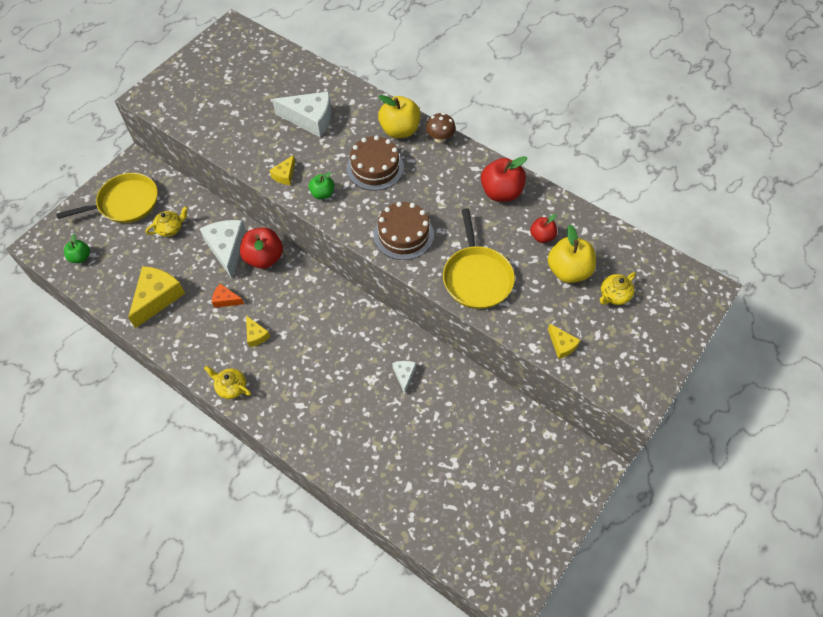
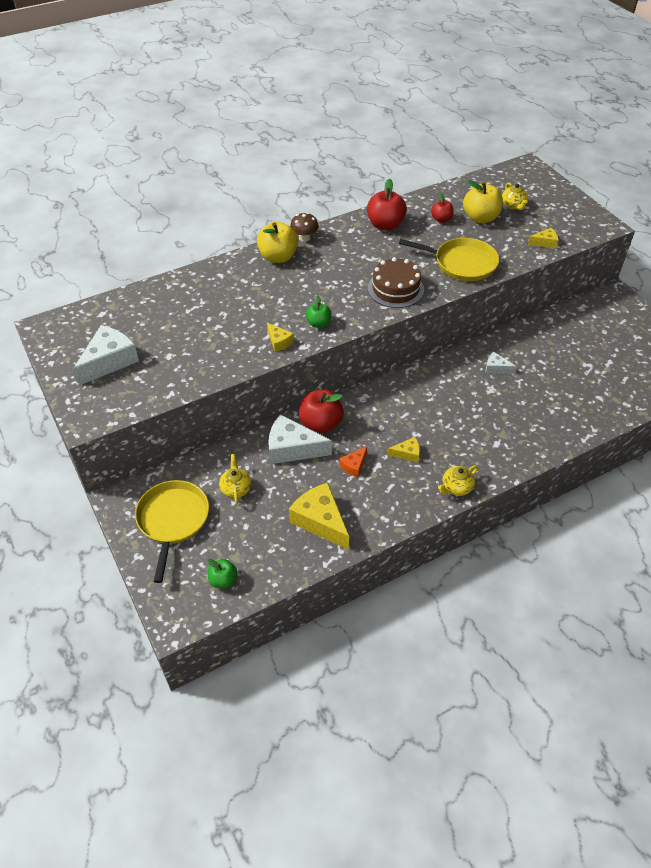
camera: 65 degrees left, 10 degrees down
(310, 119) = (221, 306): white cheese -> white cheese (109, 361)
(375, 167) = (310, 283): brown cake -> none

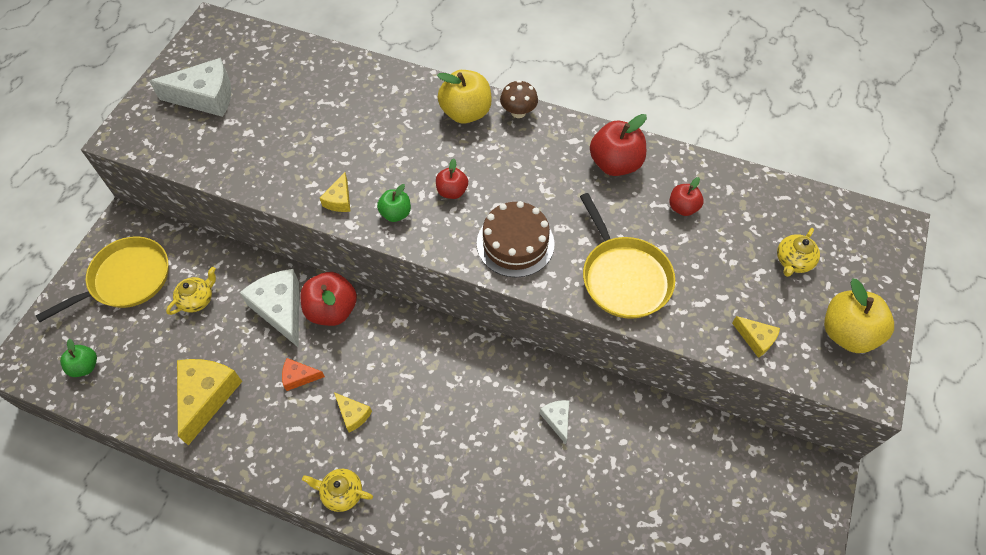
camera: 50 degrees right, 10 degrees up
(330, 293) = (452, 191): none -> red apple
(480, 218) = (729, 243): yellow apple -> yellow apple (847, 333)

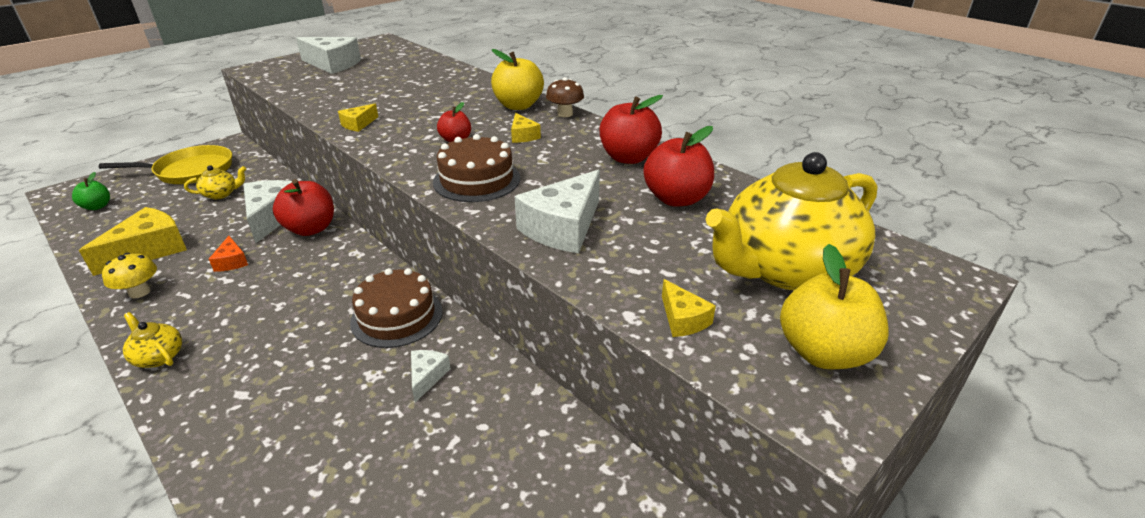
camera: 25 degrees right, 25 degrees down
(253, 443) = (139, 292): none -> yellow mushroom
(299, 377) = (232, 261): orange cheese -> orange cheese turned 135 degrees counterclockwise
(353, 414) = (242, 301): yellow cheese -> yellow cheese (523, 136)
(396, 213) = (393, 140): green apple -> none
(491, 375) = (397, 316): none -> brown cake
(623, 277) = (563, 228): yellow pan -> white cheese
(683, 207) = (676, 199): red apple -> red apple, size x1.73
(793, 261) = (785, 269): yellow teapot -> yellow teapot, size x2.45

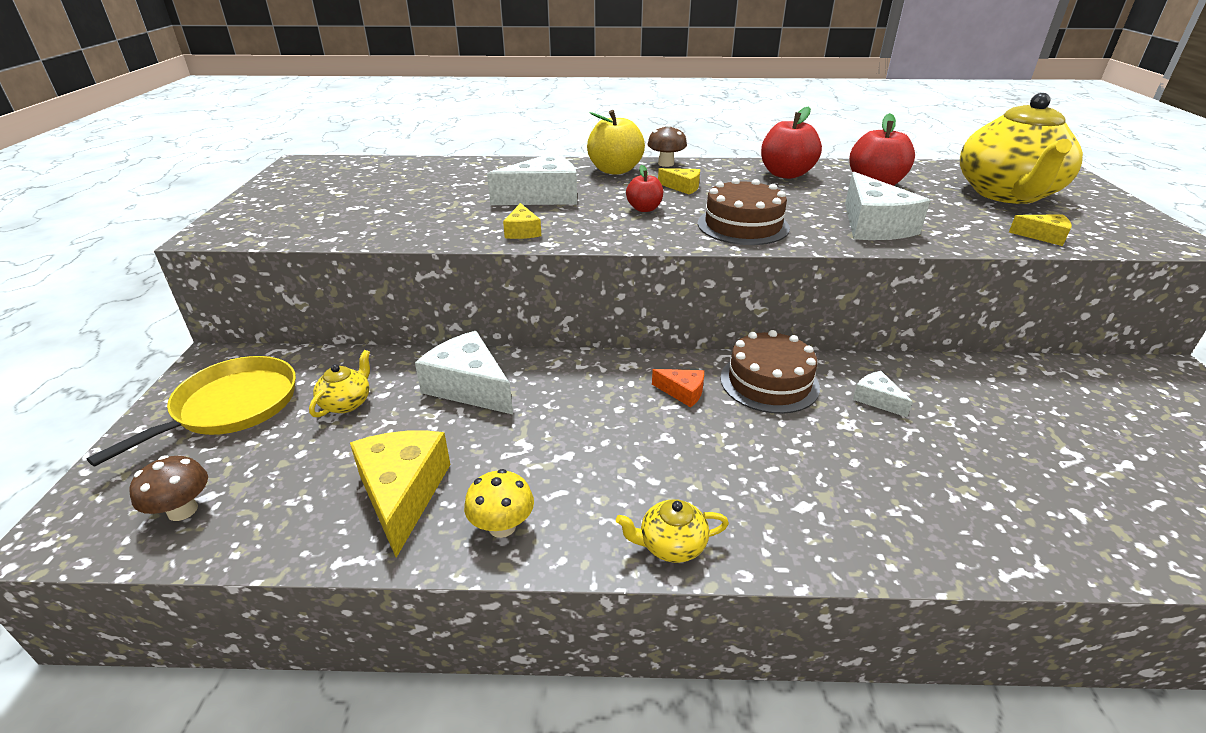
camera: 45 degrees left, 0 degrees up
(97, 206) = (183, 510): green apple -> brown mushroom
(232, 261) = (530, 441): orange cheese -> orange cheese (683, 392)
(310, 229) = (537, 373): red apple -> none
(333, 64) = (315, 198): white cheese -> white cheese (543, 196)
(823, 353) = (1111, 220): yellow apple -> none

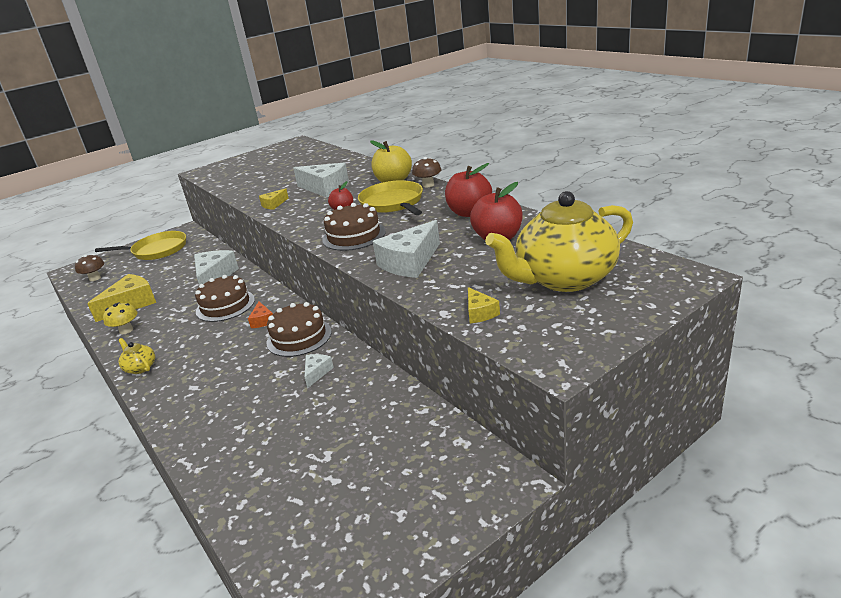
camera: 55 degrees right, 5 degrees down
(347, 403) = (179, 264): yellow teapot -> none
(584, 405) = (225, 305): none -> brown cake
(683, 187) = (393, 203): yellow cheese -> yellow pan

